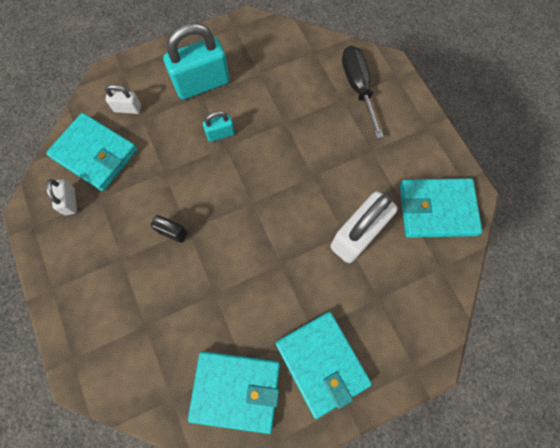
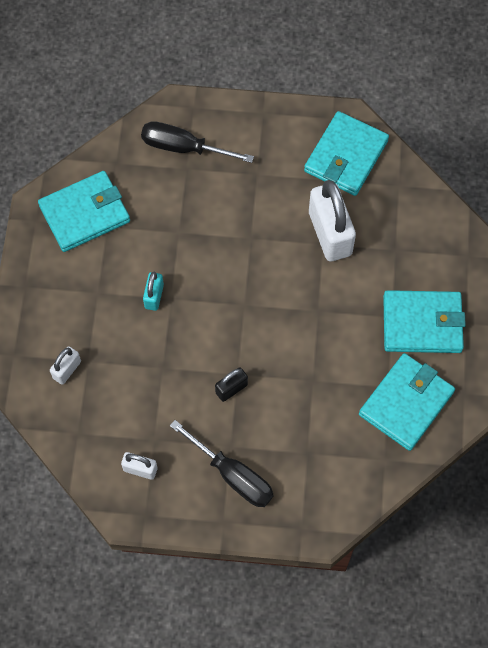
camera: 60 degrees left, 5 degrees down
(95, 154) = (100, 424): turquoise wallet -> turquoise wallet (85, 214)
(96, 274) = (232, 475): none -> black screwdriver
(202, 84) = (84, 285): turquoise padlock -> none

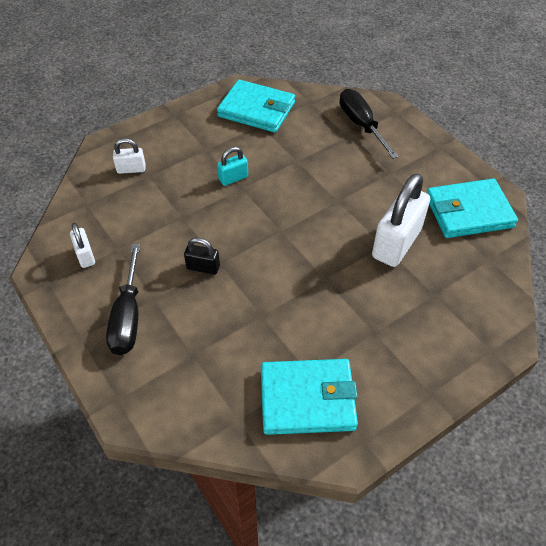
camera: 50 degrees right, 15 degrees down
(422, 324) = (392, 359): turquoise wallet -> none

